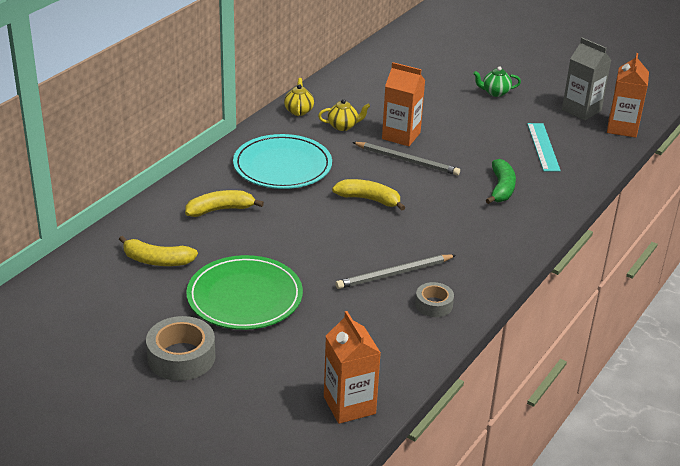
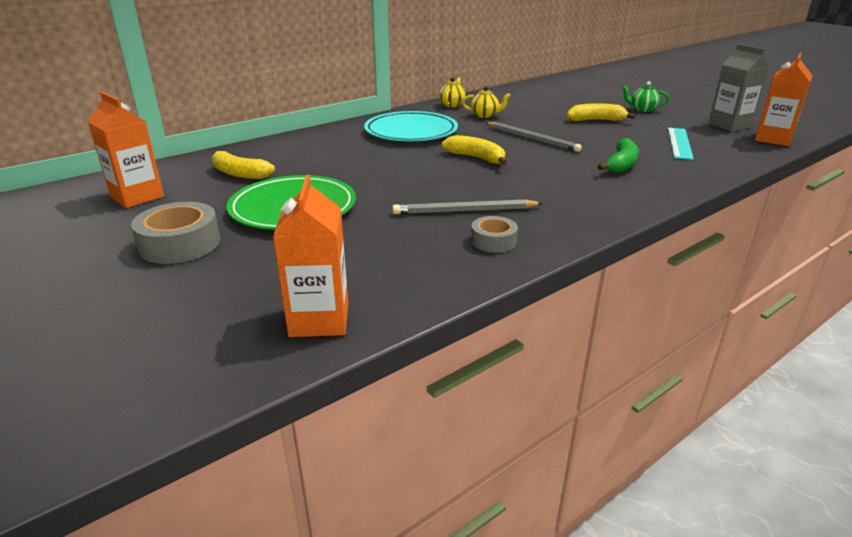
camera: 20 degrees right, 5 degrees down
(220, 210) = (330, 150): yellow banana -> yellow banana (596, 120)
(401, 136) = (535, 125): orange carton -> orange carton (137, 197)

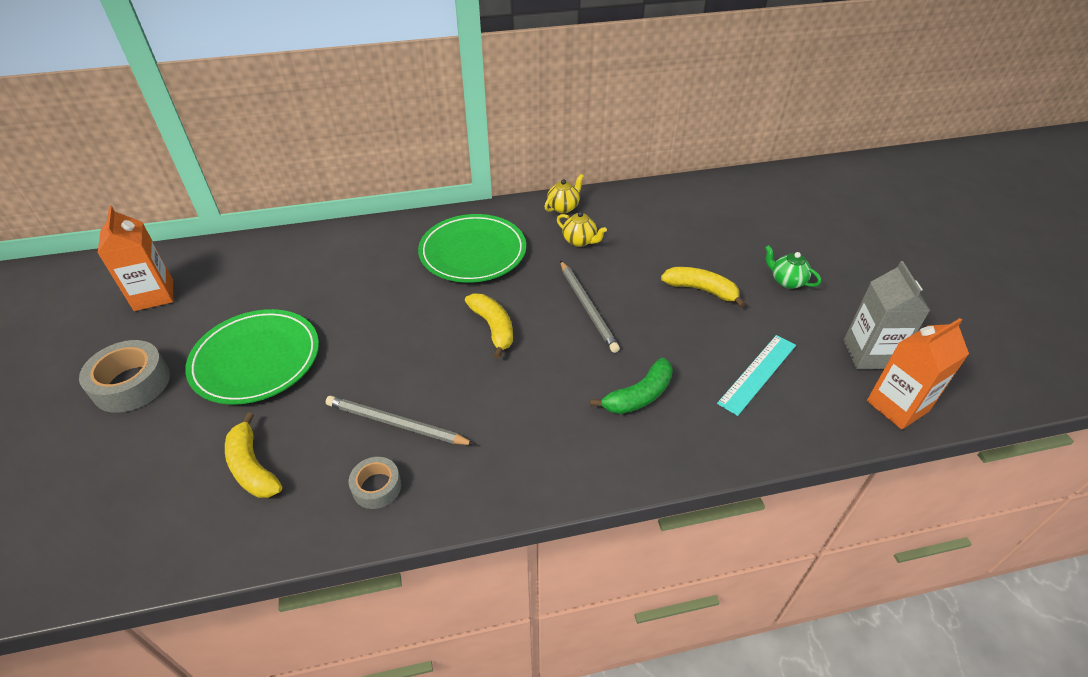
camera: 25 degrees right, 15 degrees up
(239, 173) = (257, 283): yellow banana -> yellow banana (252, 467)
(319, 320) = (144, 542): orange carton -> none
(411, 131) = (473, 252): turquoise plate -> green plate

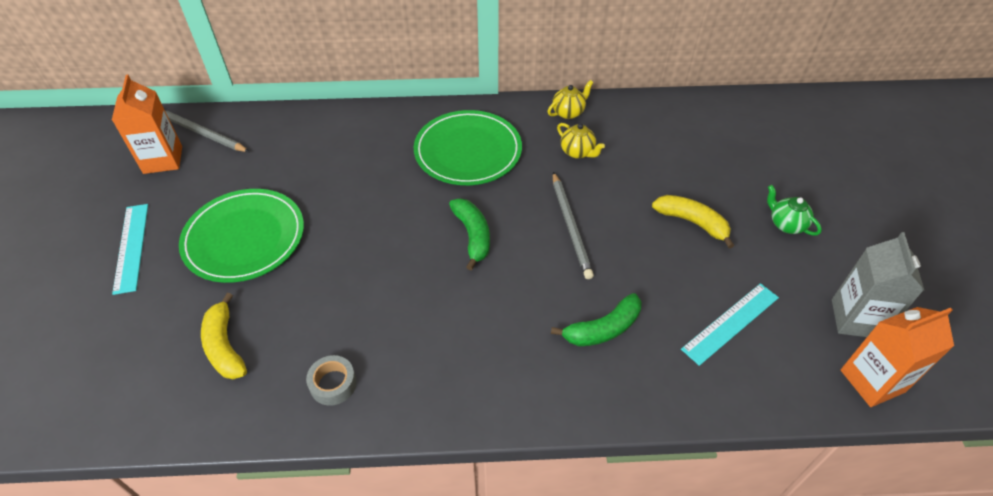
camera: 10 degrees right, 5 degrees up
(131, 384) = (131, 247): grey tape -> turquoise ruler
(396, 423) = (362, 322): grey pencil -> grey pencil (201, 132)
(493, 328) = (472, 236): yellow banana -> green banana

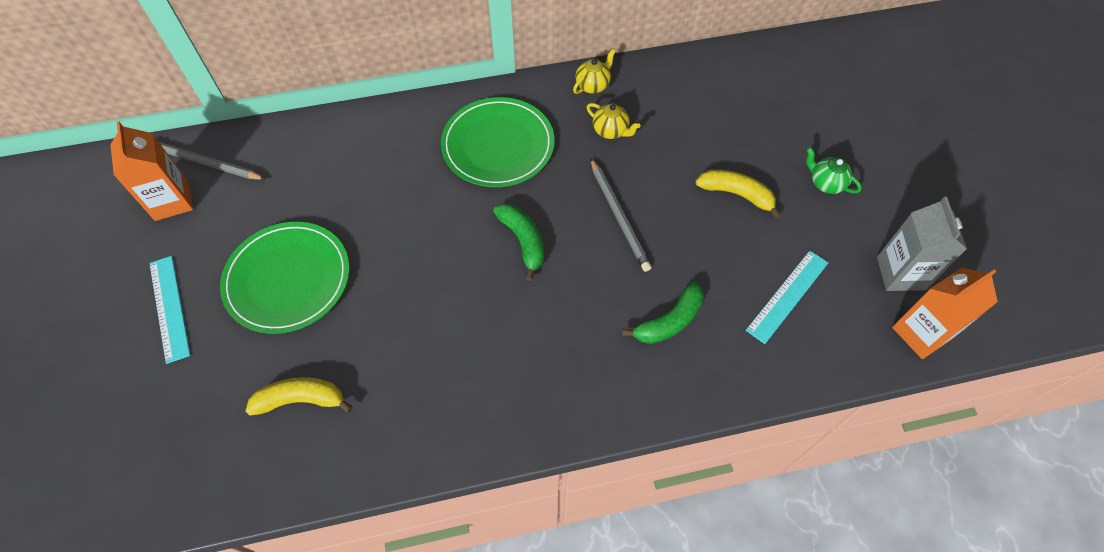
camera: 10 degrees left, 10 degrees up
(225, 346) = (301, 400): yellow banana -> yellow banana turned 120 degrees clockwise
(333, 384) = (421, 421): grey tape -> none

